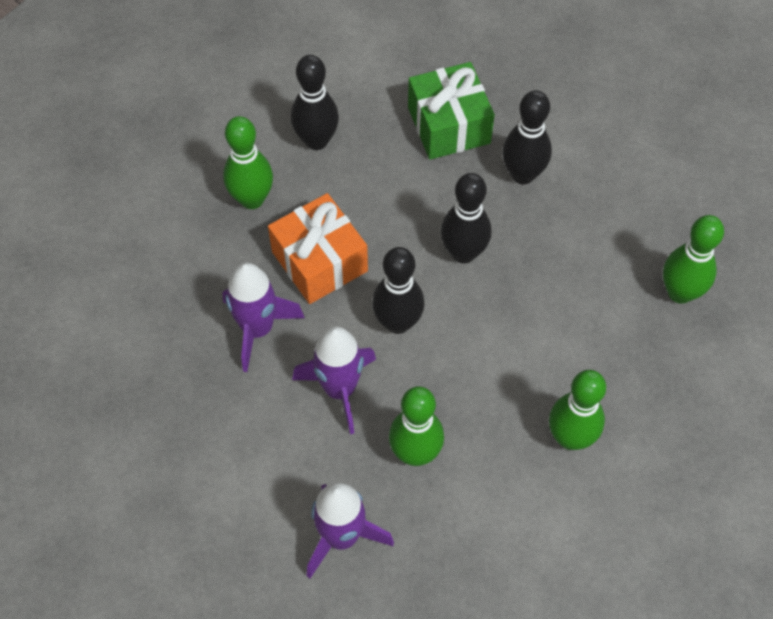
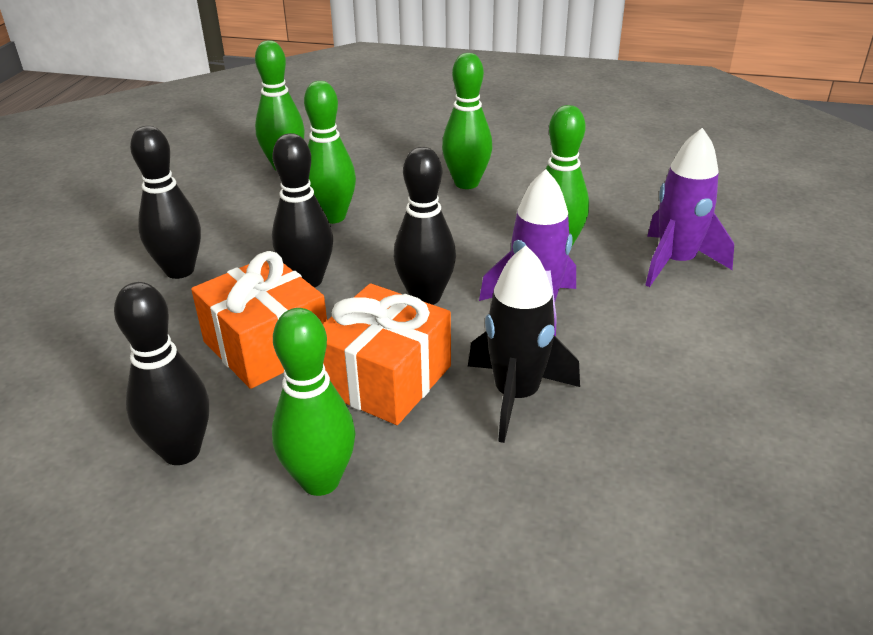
camera: 115 degrees left, 25 degrees down
(257, 329) = (516, 396): purple rocket -> black rocket
(394, 205) = (266, 345): none -> orange gift
(449, 125) = (117, 340): green gift -> none
(558, 301) = (332, 217): none -> green bowling pin

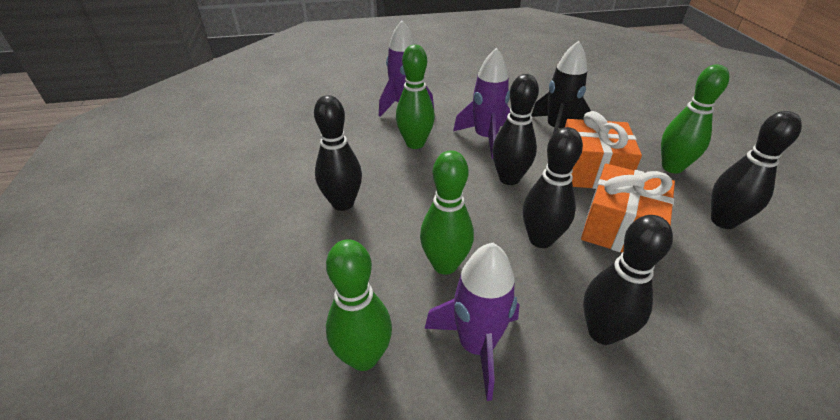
camera: 115 degrees left, 5 degrees up
(241, 209) = (476, 346): none -> purple rocket
(466, 183) = (343, 203): green bowling pin -> black bowling pin

